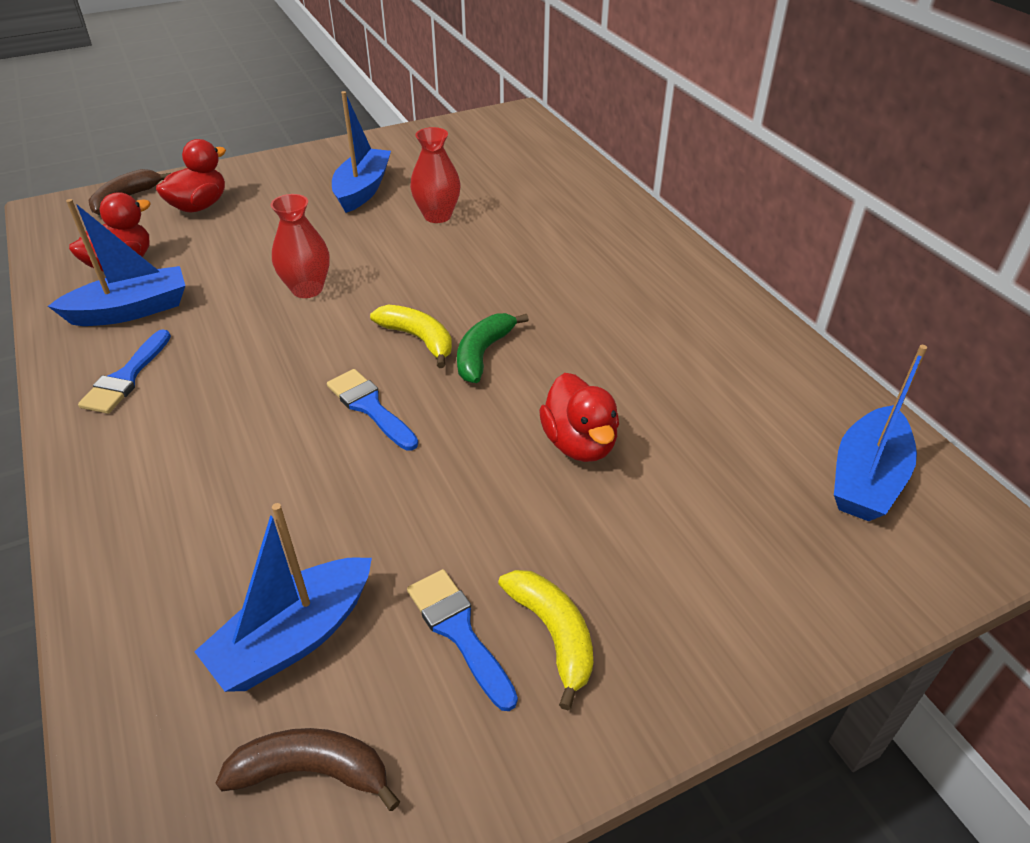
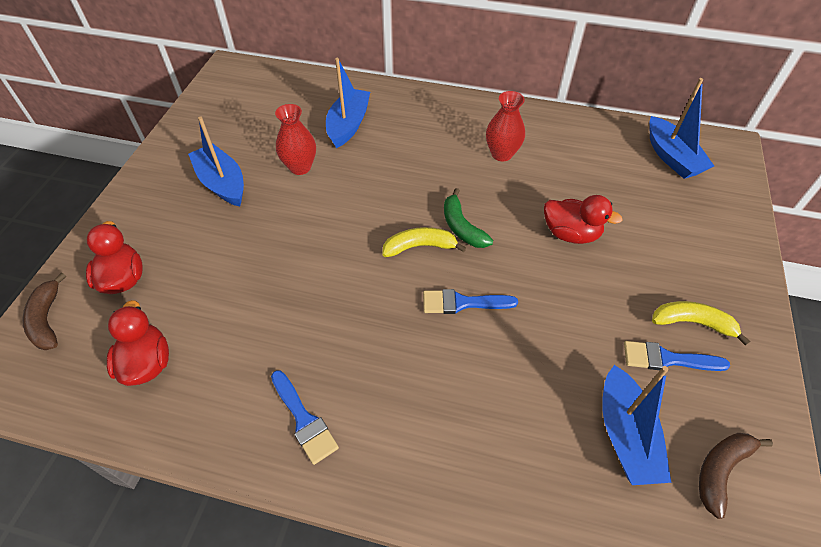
camera: 50 degrees left, 10 degrees up
(131, 310) = (220, 383): blue boat -> blue boat (348, 125)
(307, 289) = (308, 271): red vase -> red vase (501, 154)

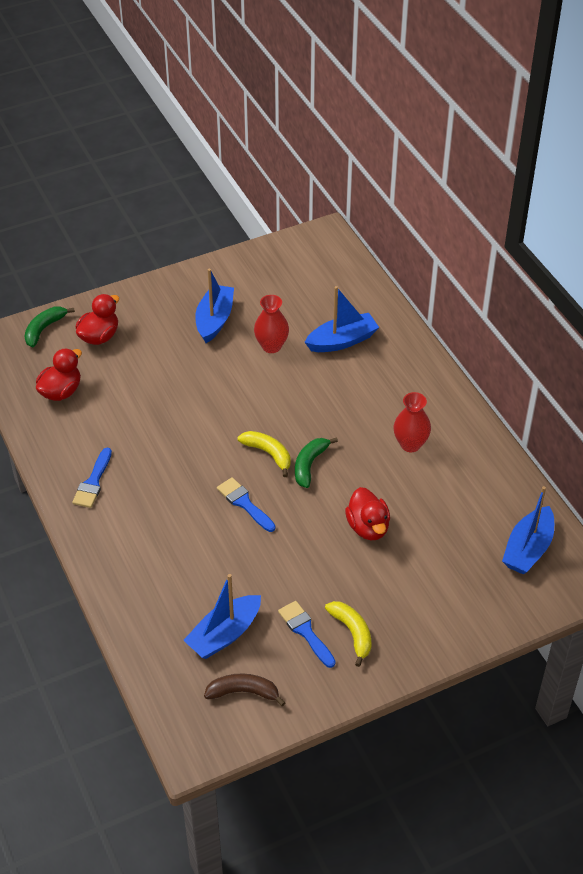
camera: 50 degrees right, 5 degrees down
(47, 320) = (44, 329): brown banana -> green banana

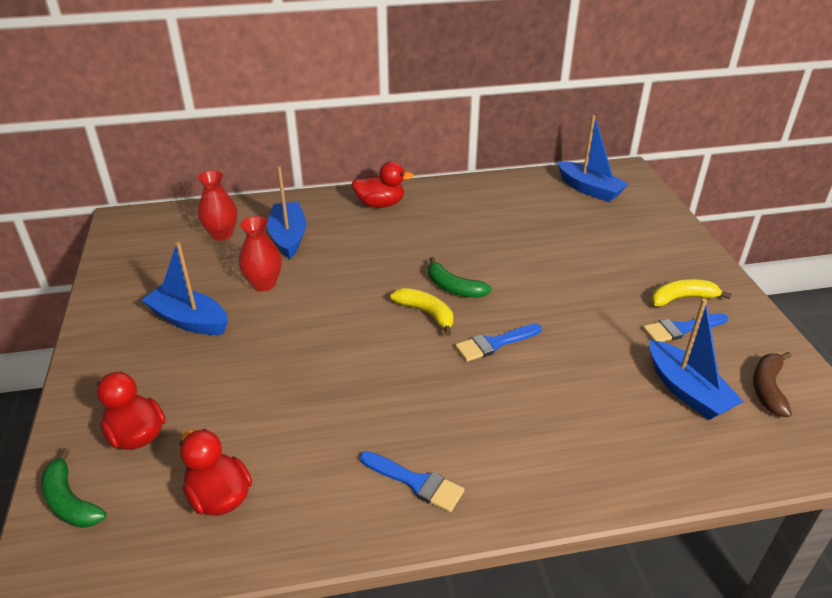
camera: 75 degrees left, 10 degrees down
(268, 454) = (426, 313): yellow banana -> yellow banana turned 75 degrees clockwise
(368, 527) = (548, 265): red duck -> red duck (380, 204)
(410, 444) = (449, 223): red vase -> red vase (222, 234)

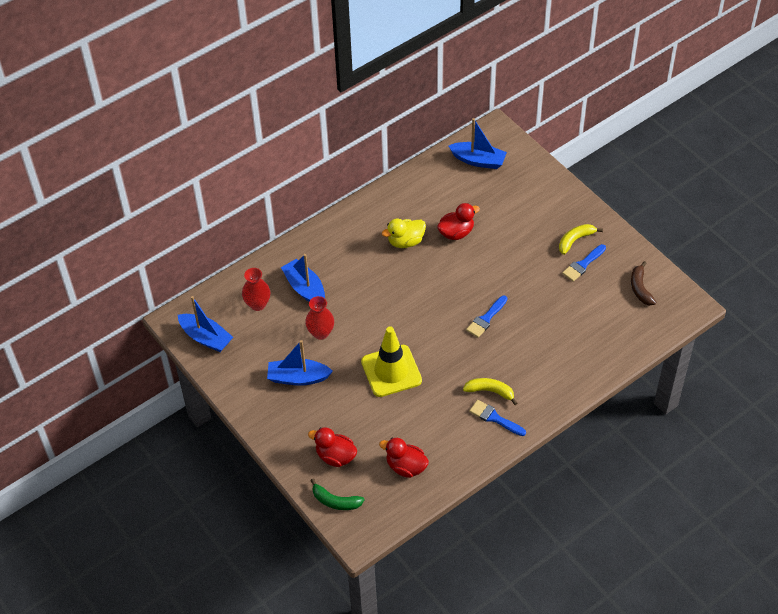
camera: 25 degrees left, 15 degrees up
(313, 357) = (391, 371): none -> yellow traffic cone
(380, 204) = (344, 232): red duck -> red duck (456, 232)
(416, 482) = (494, 418): blue brush -> blue brush turned 150 degrees counterclockwise
(426, 313) = (435, 313): yellow banana -> yellow banana (490, 391)
(446, 232) = (405, 241): none -> yellow duck
(453, 287) = (439, 287): green banana -> none
(687, 391) = (600, 307): blue boat -> blue boat (206, 338)

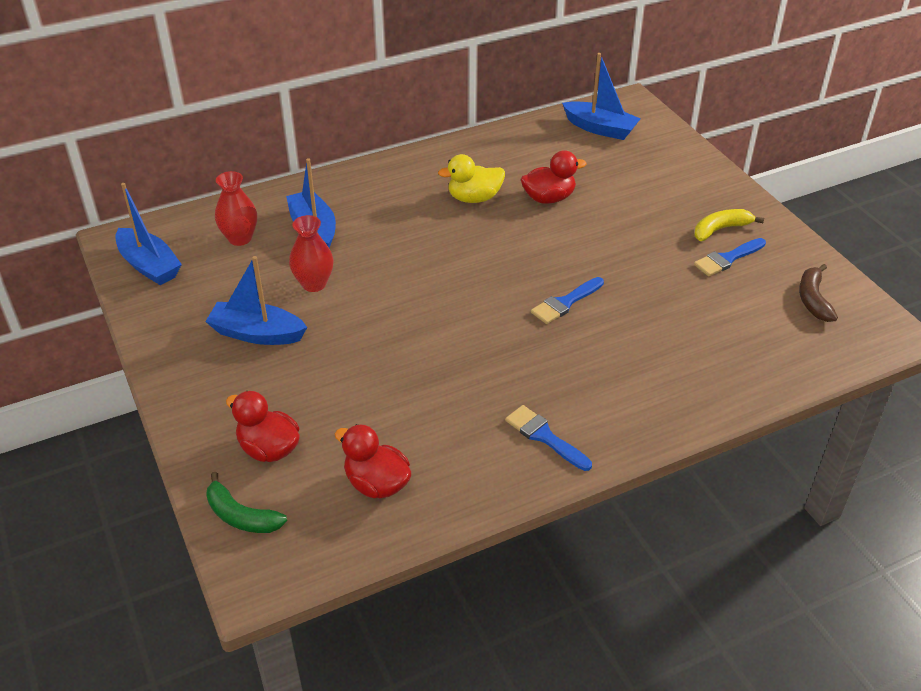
camera: 10 degrees right, 10 degrees down
(391, 371) = (400, 347): yellow traffic cone -> none
(490, 391) = (547, 398): yellow banana -> none

